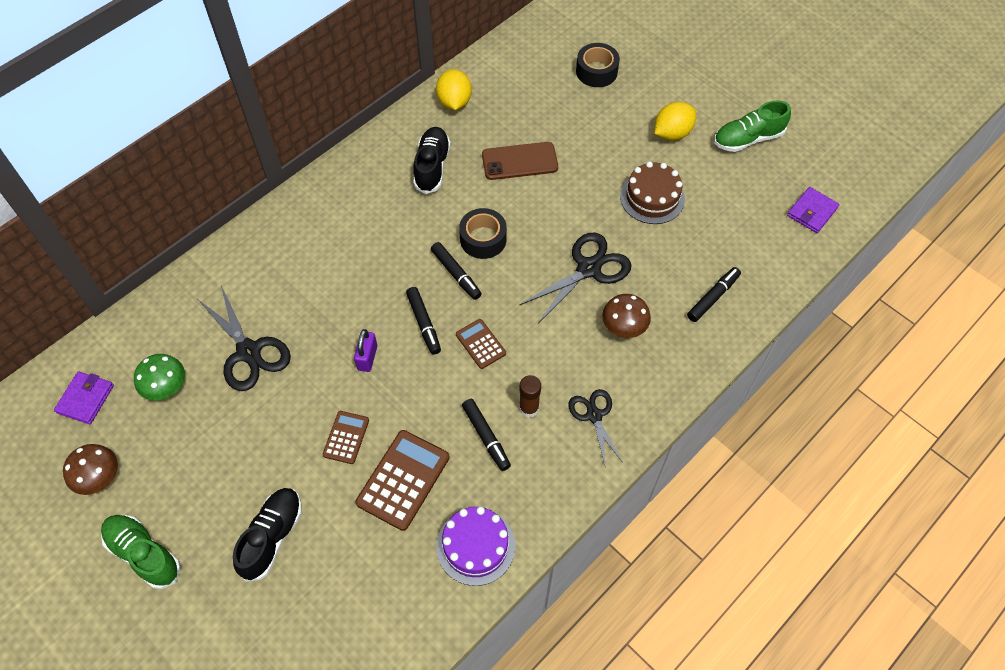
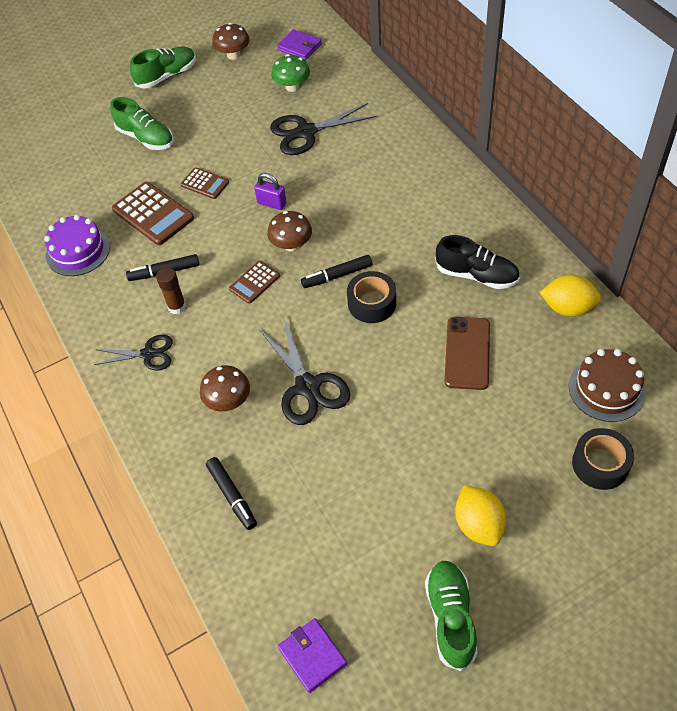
camera: 110 degrees right, 5 degrees down
(272, 537) = (146, 138): black shoe -> green shoe
(424, 323) = (291, 245): black marker -> brown mushroom
(480, 344) = (254, 282): brown calculator -> brown calculator turned 150 degrees clockwise
(652, 197) = (383, 473): brown cake -> brown cake (606, 389)

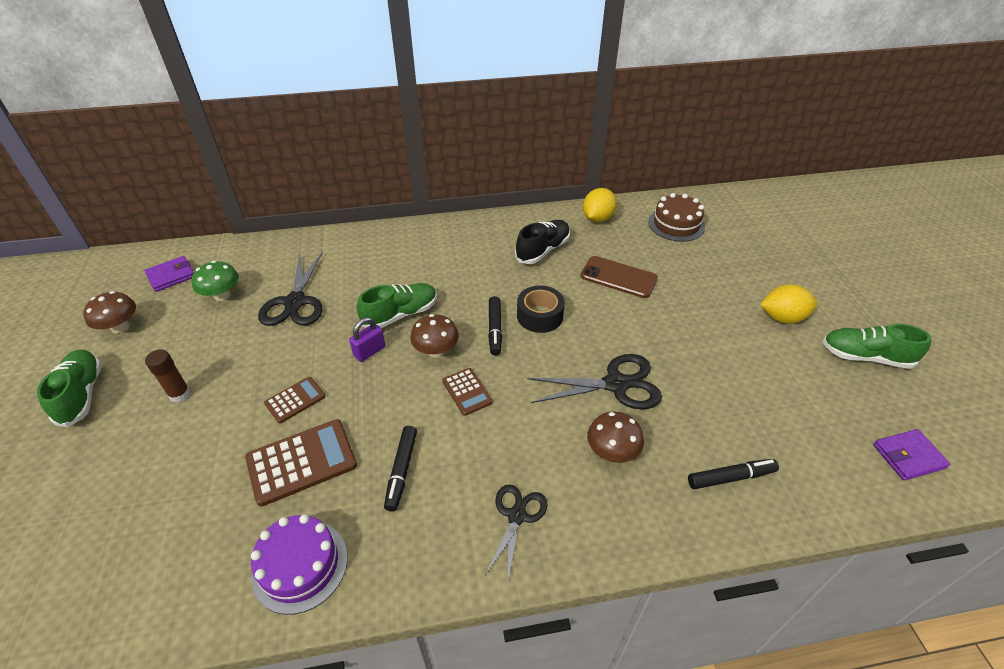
camera: 75 degrees left, 10 degrees down
(146, 138) = (166, 441): green shoe -> green shoe (400, 315)
(177, 306) = (461, 470): brown glue stick -> brown glue stick (180, 394)
(600, 464) = (738, 246): black tape -> none

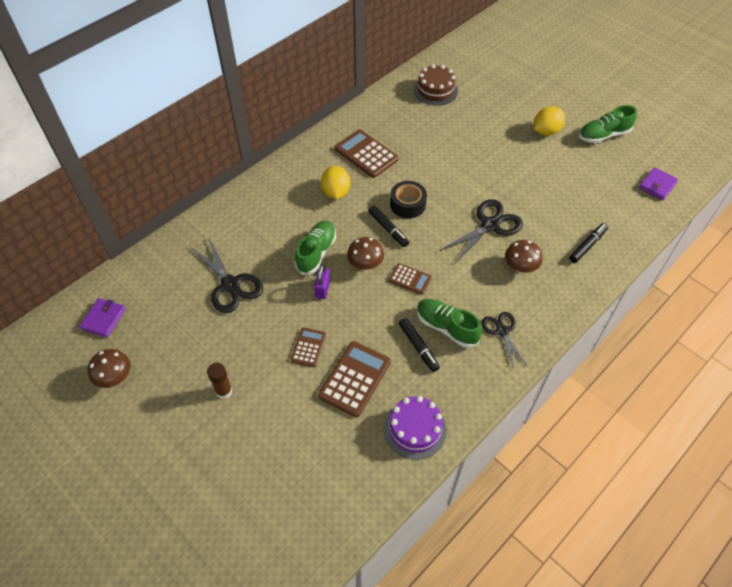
camera: 35 degrees left, 10 degrees up
(82, 395) = (150, 435): green shoe -> green shoe (446, 327)
(222, 295) = (167, 310): green mushroom -> none
(543, 250) = (366, 154): black shoe -> brown calculator
(597, 219) = (380, 110): yellow lemon -> yellow lemon (336, 192)
(618, 277) = (432, 150): brown phone -> none

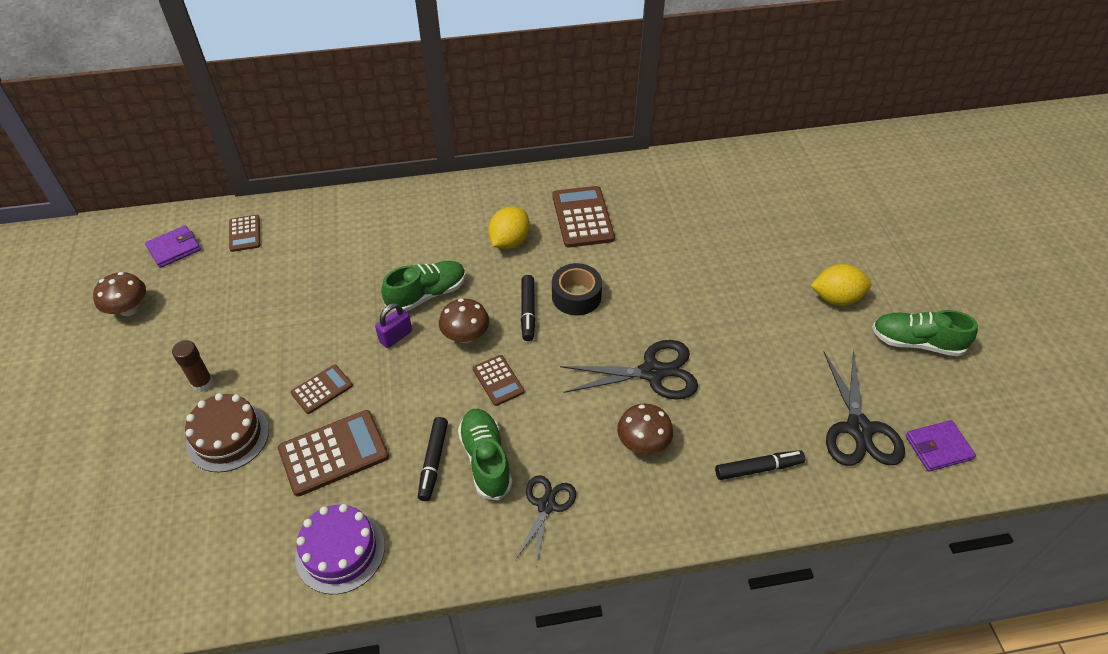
camera: 35 degrees right, 5 degrees down
(147, 281) = (245, 233): none -> brown calculator
(230, 285) = (312, 280): black scissors -> black scissors (859, 429)
(435, 90) = (734, 184): brown cake -> brown cake (228, 437)

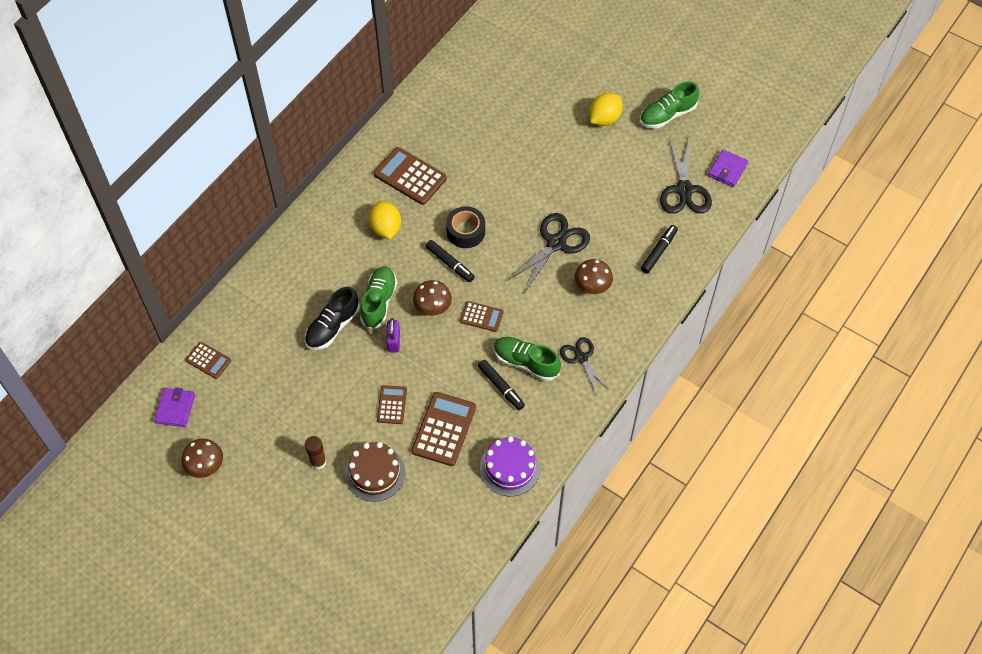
camera: 45 degrees left, 10 degrees up
(365, 284) = (332, 327): none -> black shoe
(859, 429) = (684, 190): black scissors -> black scissors turned 45 degrees clockwise

